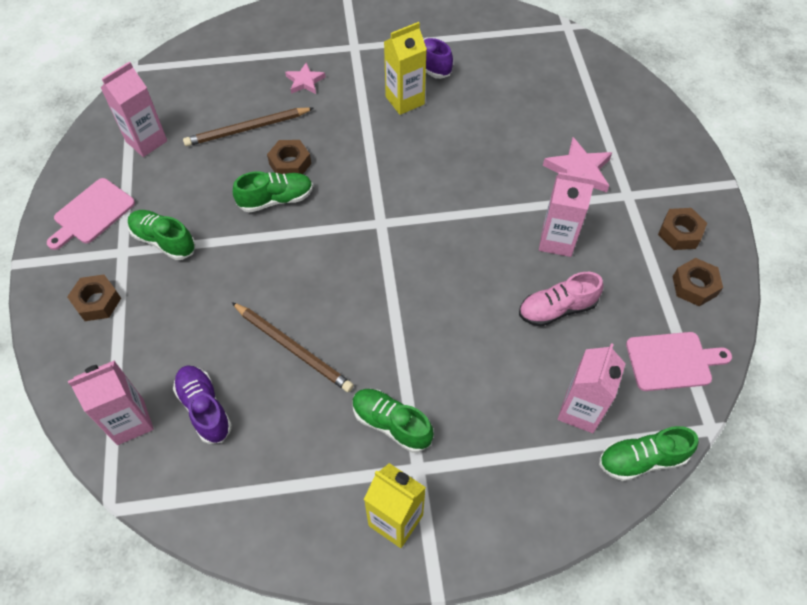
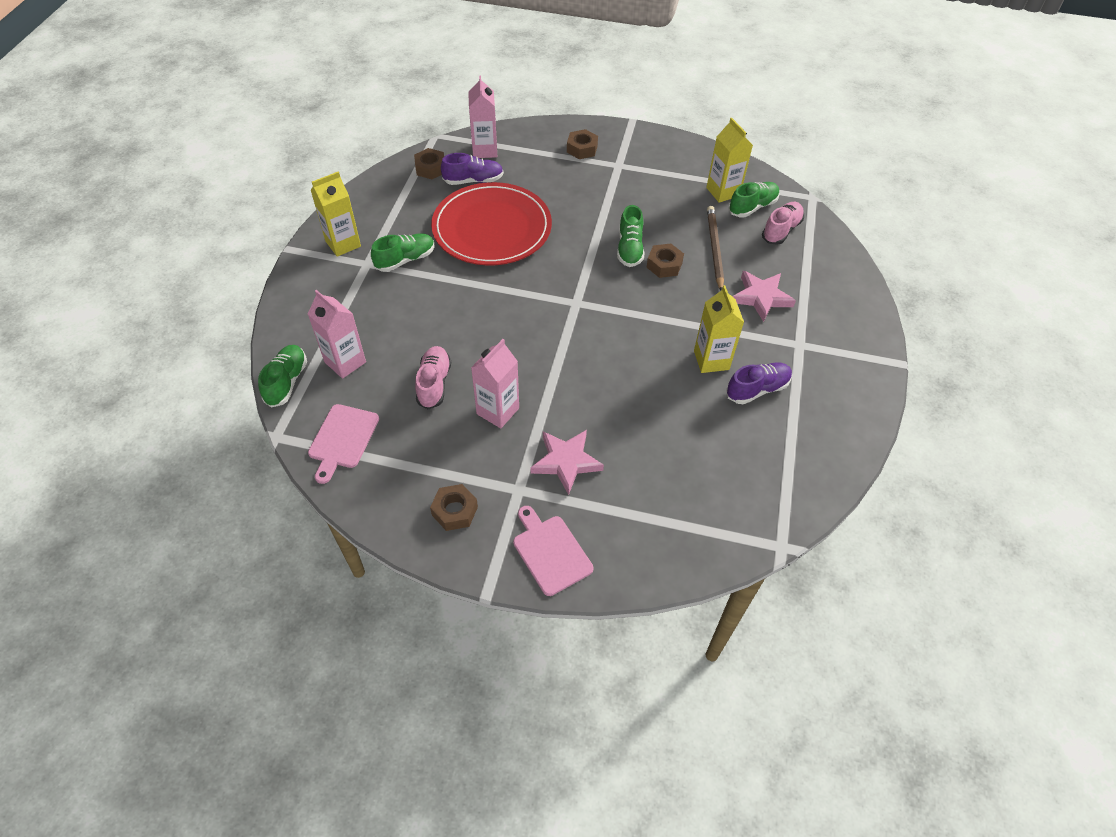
camera: 110 degrees right, 5 degrees down
(91, 213) = (660, 156): pink cutting board -> pink cutting board (550, 552)
(146, 141) = (723, 192): pink carton -> yellow carton
(164, 241) = (618, 185): green shoe -> green shoe (752, 207)
(197, 83) = (781, 230): none -> pink shoe
(293, 348) = (492, 228): brown pencil -> red plate
(305, 81) = (761, 297): pink star -> pink star, size x1.60
(694, 286) = (396, 492): brown nut -> brown nut (430, 168)

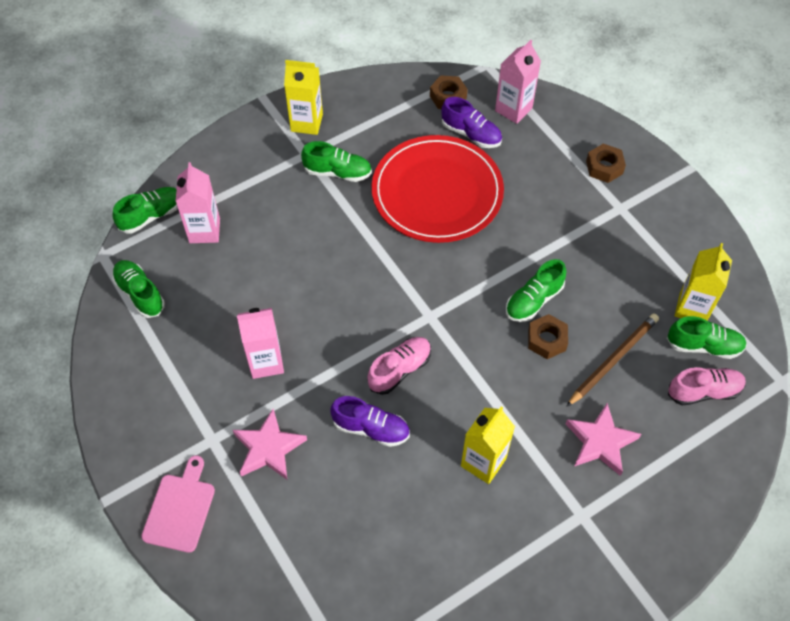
camera: 45 degrees right, 5 degrees up
(342, 439) = (140, 294): pink cutting board -> green shoe
(434, 383) = (246, 300): pink shoe -> pink shoe (400, 370)
(455, 511) = (152, 417): brown nut -> none
(757, 389) = (491, 523): purple shoe -> purple shoe (371, 428)

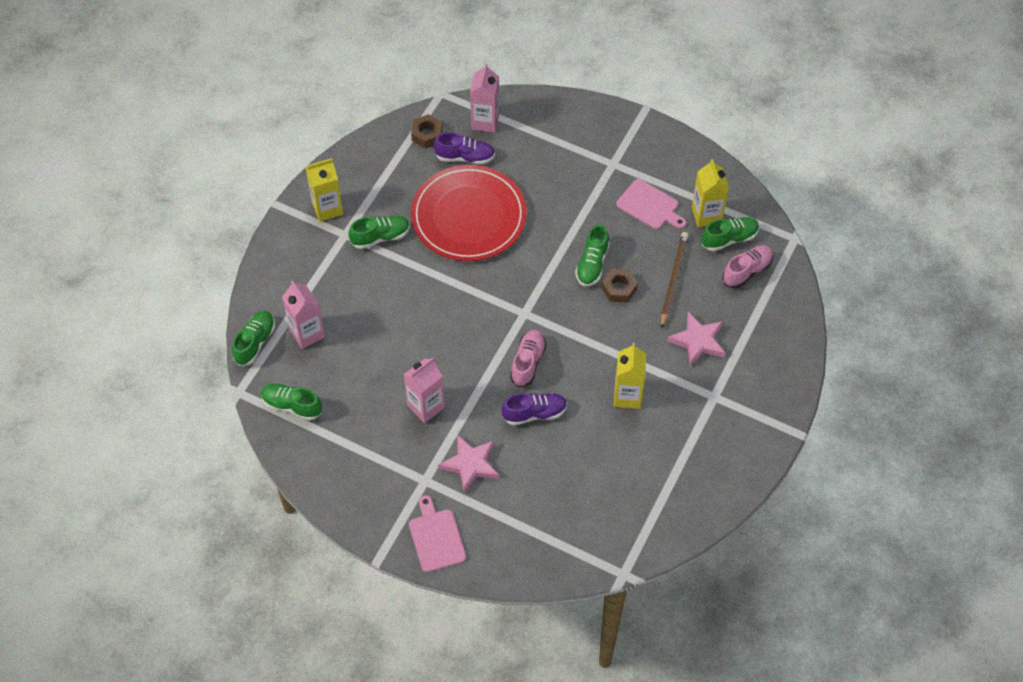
camera: 30 degrees left, 0 degrees up
(604, 167) = (582, 137): brown nut -> none
(634, 269) = (650, 206): none -> pink cutting board

